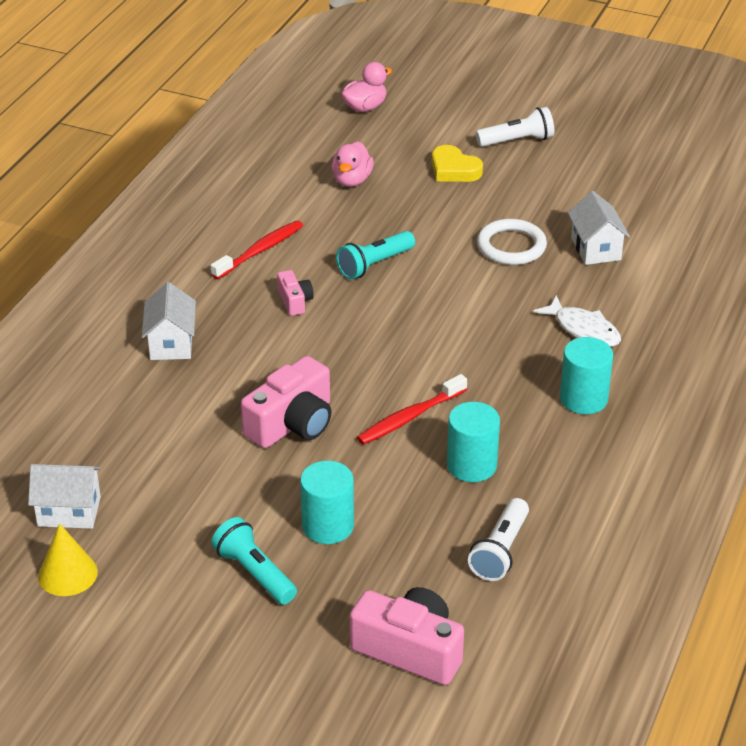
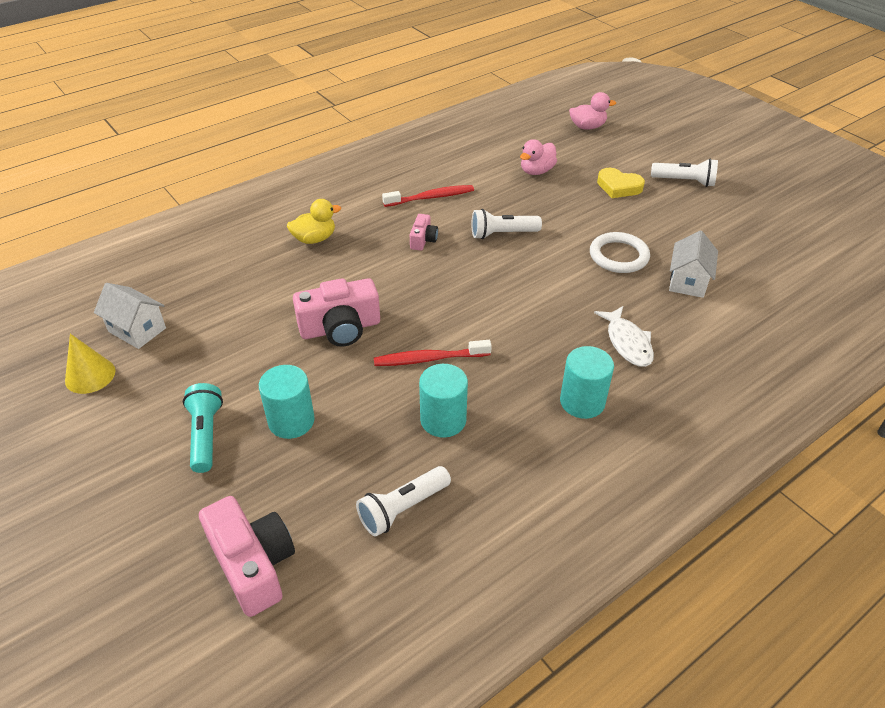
camera: 30 degrees right, 5 degrees up
(171, 343) = (314, 239): white house -> yellow duck
(374, 265) = (502, 234): turquoise flashlight -> white flashlight
(454, 169) = (618, 187): yellow heart -> yellow heart turned 45 degrees counterclockwise

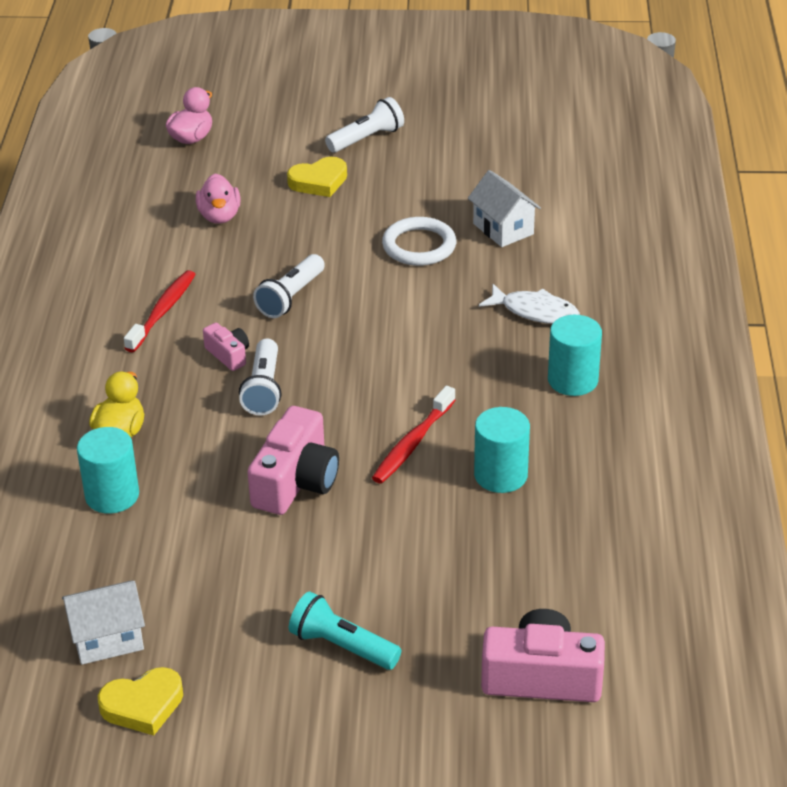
camera: 50 degrees left, 5 degrees down
(90, 375) = (143, 705): yellow cone -> yellow heart
(291, 421) = (390, 576): turquoise cylinder -> turquoise cylinder (112, 495)
(402, 508) = (575, 553): white flashlight -> white flashlight (263, 389)

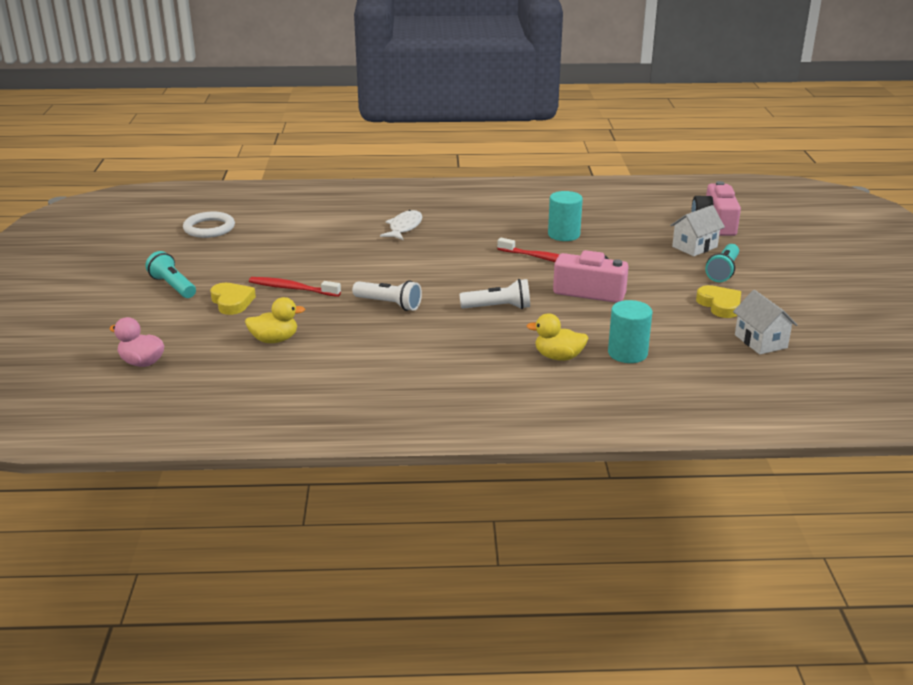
camera: 95 degrees left, 10 degrees down
(143, 705) = (805, 325): yellow heart -> yellow heart (720, 305)
(162, 312) = (408, 353): red toothbrush -> red toothbrush (292, 289)
(219, 216) = (274, 340): pink duck -> yellow duck
(228, 355) = (461, 323): pink camera -> none
(367, 138) = (173, 286): white flashlight -> turquoise flashlight
(419, 246) = (327, 263): white ring -> white ring (209, 228)
(503, 229) = (309, 237): white house -> white house (694, 247)
(572, 380) = (472, 217): turquoise cylinder -> none

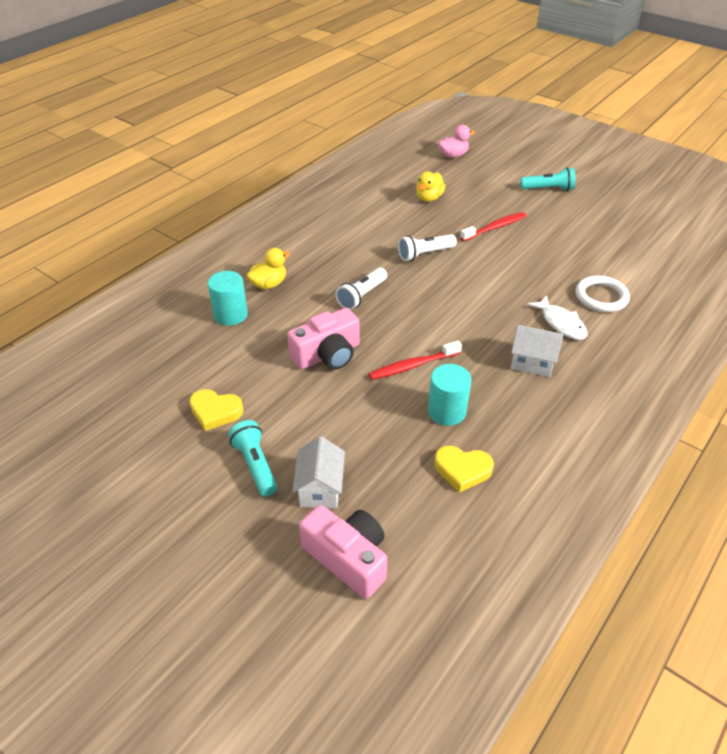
camera: 130 degrees right, 15 degrees up
(209, 228) = (648, 231): white ring -> white ring (601, 297)
(232, 302) = (499, 201): yellow heart -> yellow heart (462, 470)
(760, 341) = (148, 390): white house -> white house (532, 362)

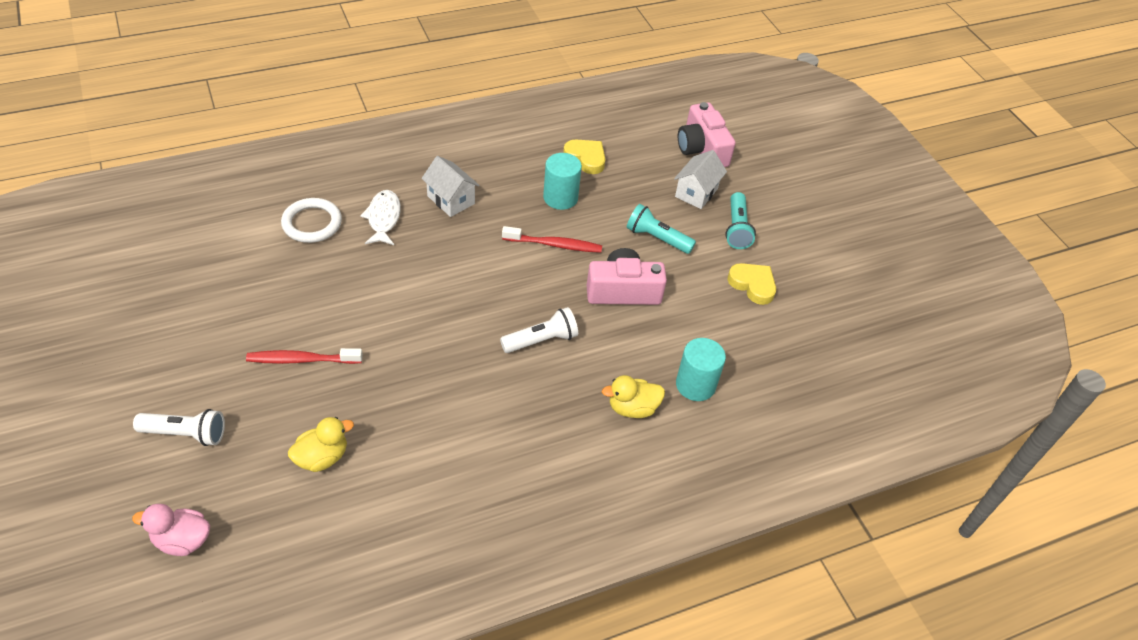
camera: 155 degrees left, 5 degrees up
(424, 254) = (424, 362): white flashlight -> white flashlight (186, 434)
(548, 189) = (154, 389): turquoise flashlight -> turquoise flashlight (657, 238)

